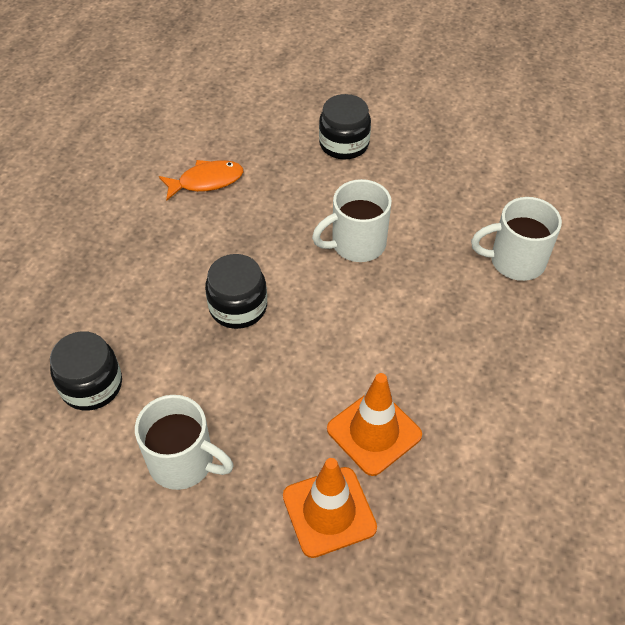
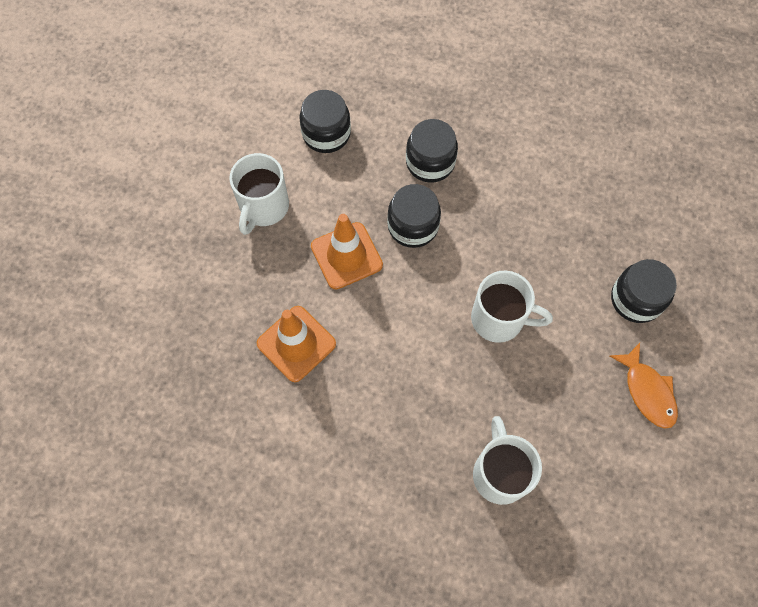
camera: 85 degrees right, 15 degrees up
(159, 284) = (430, 162): none -> black jar
(206, 181) = (557, 180): orange fish -> orange fish (647, 391)
(329, 511) = (225, 313): orange traffic cone -> orange traffic cone (346, 256)
(356, 244) = (499, 319): white mug -> white mug turned 135 degrees clockwise

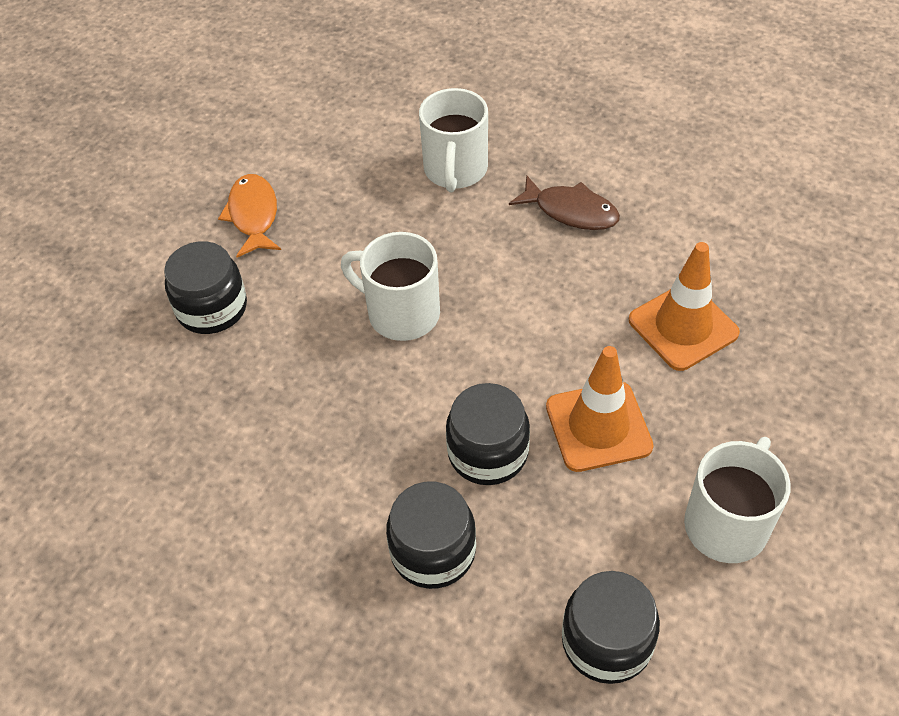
camera: 165 degrees left, 15 degrees down
(393, 443) = (571, 211): none -> brown fish

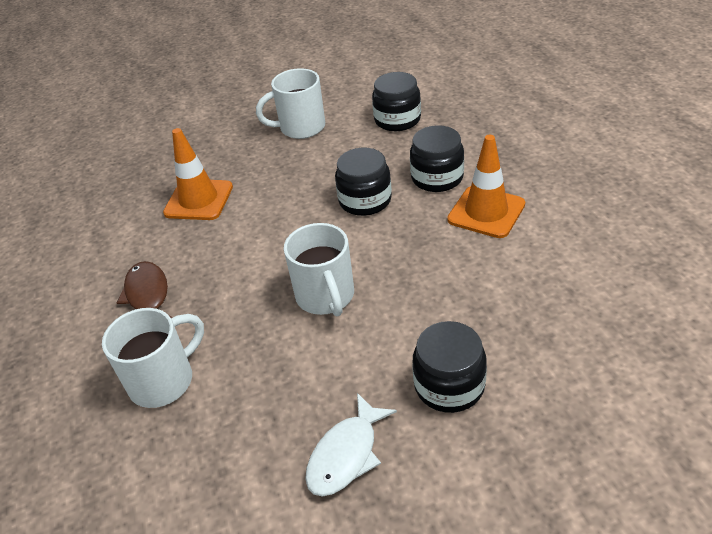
camera: 135 degrees left, 10 degrees down
(253, 215) = (346, 454): orange fish -> white fish
(598, 426) = (300, 183): orange traffic cone -> orange traffic cone (486, 212)

